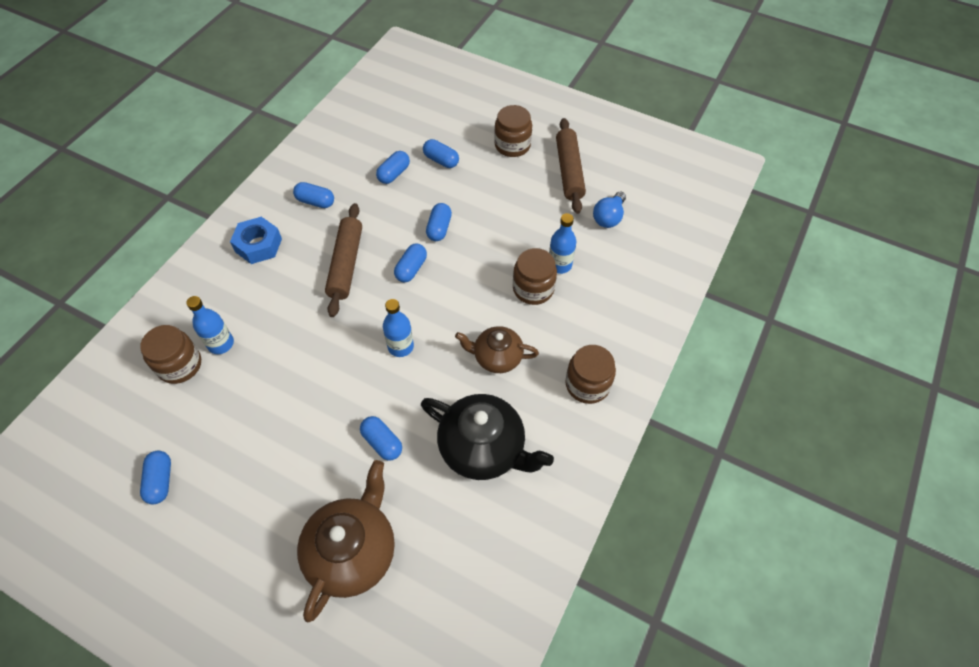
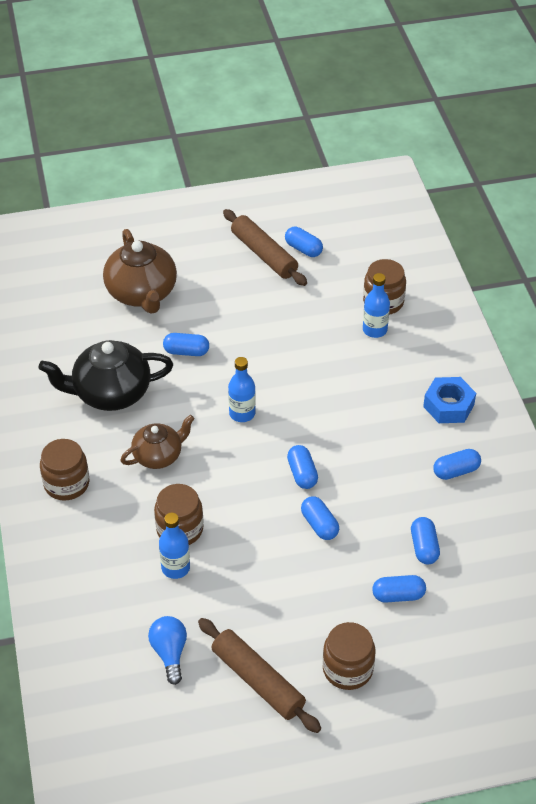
camera: 140 degrees right, 10 degrees down
(346, 264) = (359, 440): brown rolling pin -> brown rolling pin (264, 254)

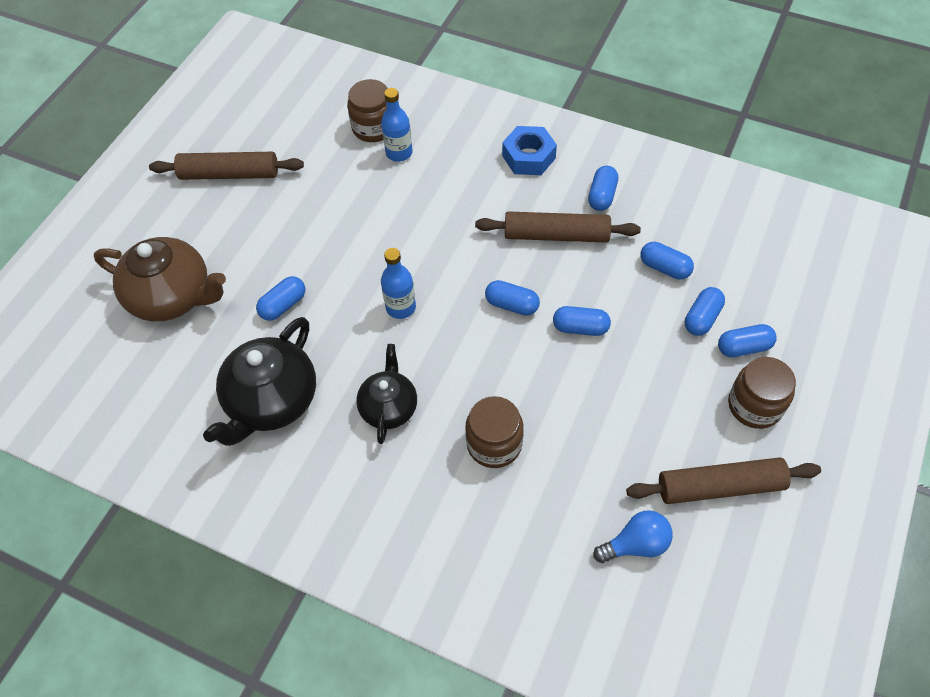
camera: 50 degrees left, 10 degrees up
(66, 484) = (351, 513): brown jar -> none
(158, 455) = (389, 407): brown teapot -> black teapot
(170, 653) = (636, 544): blue light bulb -> blue light bulb turned 135 degrees clockwise
(175, 568) = (538, 476): blue bottle -> none
(303, 249) = (254, 143): blue capsule -> blue capsule (744, 347)
(390, 464) = (556, 235): none -> brown rolling pin

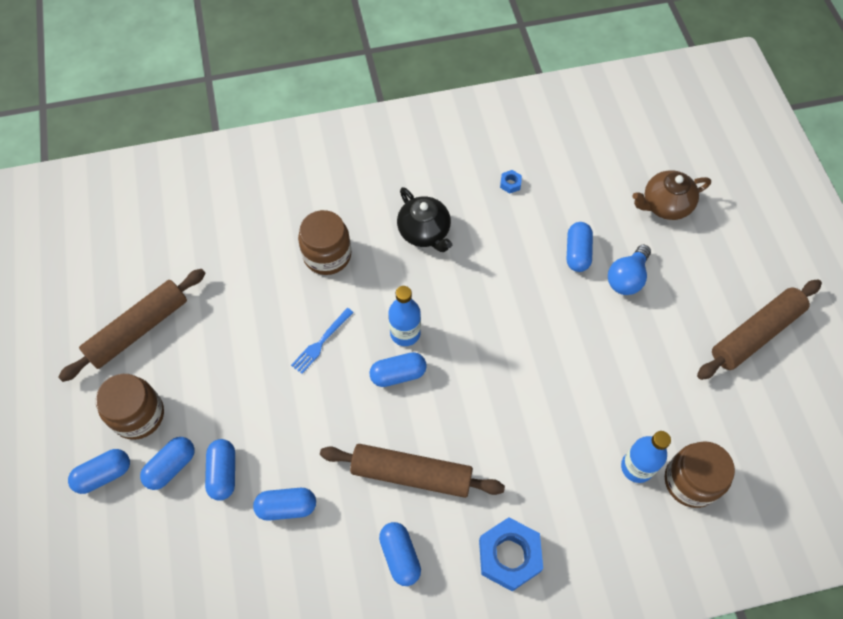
camera: 140 degrees right, 5 degrees up
(173, 296) = (665, 205): brown teapot -> brown teapot, size x0.62
(271, 401) = (510, 184): black teapot -> blue nut
(401, 307) = (486, 311): blue bottle -> blue bottle (405, 333)
(556, 235) = (411, 474): brown rolling pin -> brown rolling pin turned 45 degrees clockwise
(557, 368) = (321, 342): none -> blue fork
(580, 328) = (325, 391): blue capsule -> blue capsule (104, 474)
(636, 544) = (181, 252): blue light bulb -> blue light bulb (627, 278)

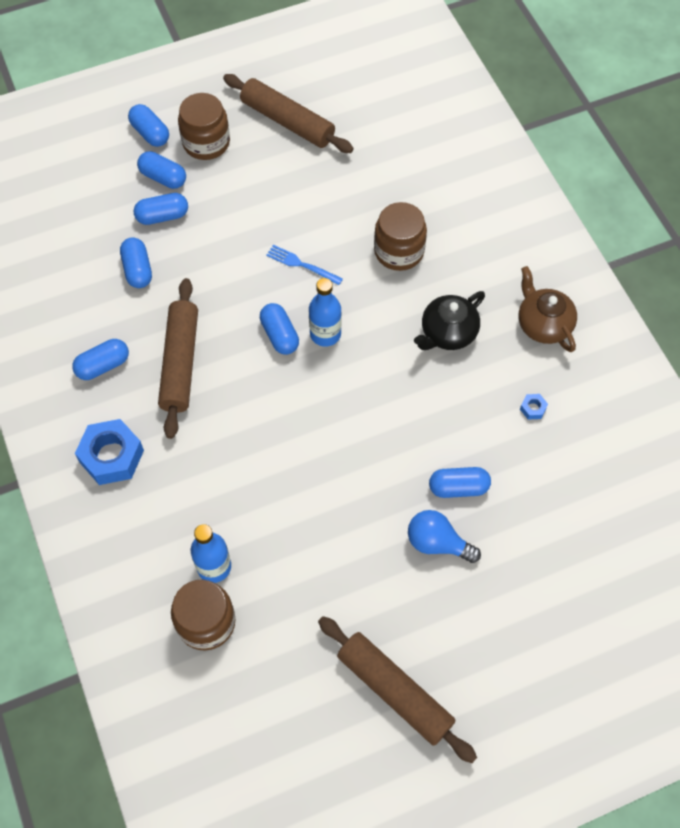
camera: 80 degrees right, 0 degrees up
(665, 205) = (549, 580): brown teapot -> brown teapot (543, 324)

